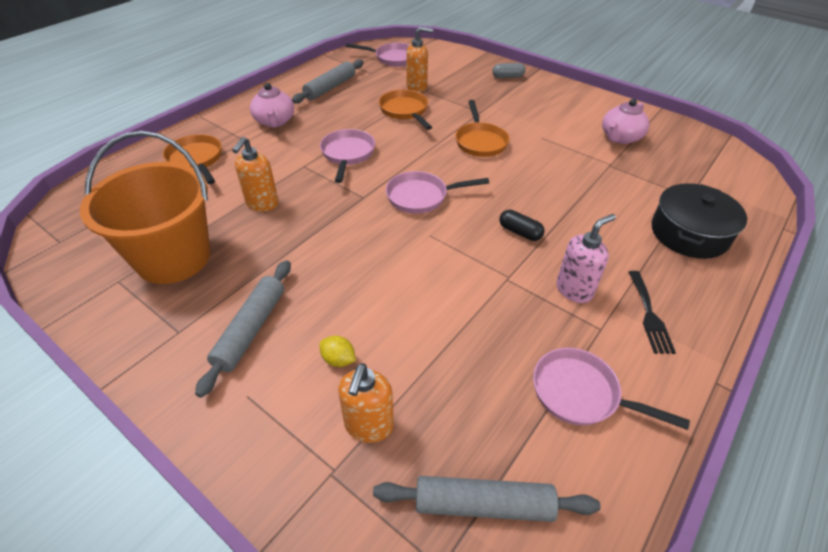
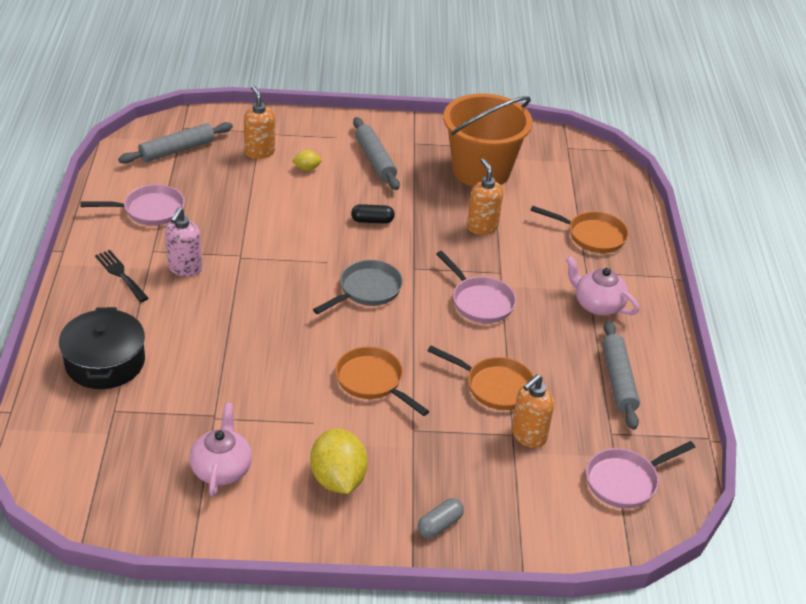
camera: 140 degrees right, 5 degrees down
(421, 197) = (367, 290): pink pan -> grey pan
(519, 232) = (256, 296): black capsule -> black capsule (372, 221)
(548, 109) = (338, 479): none -> yellow lemon

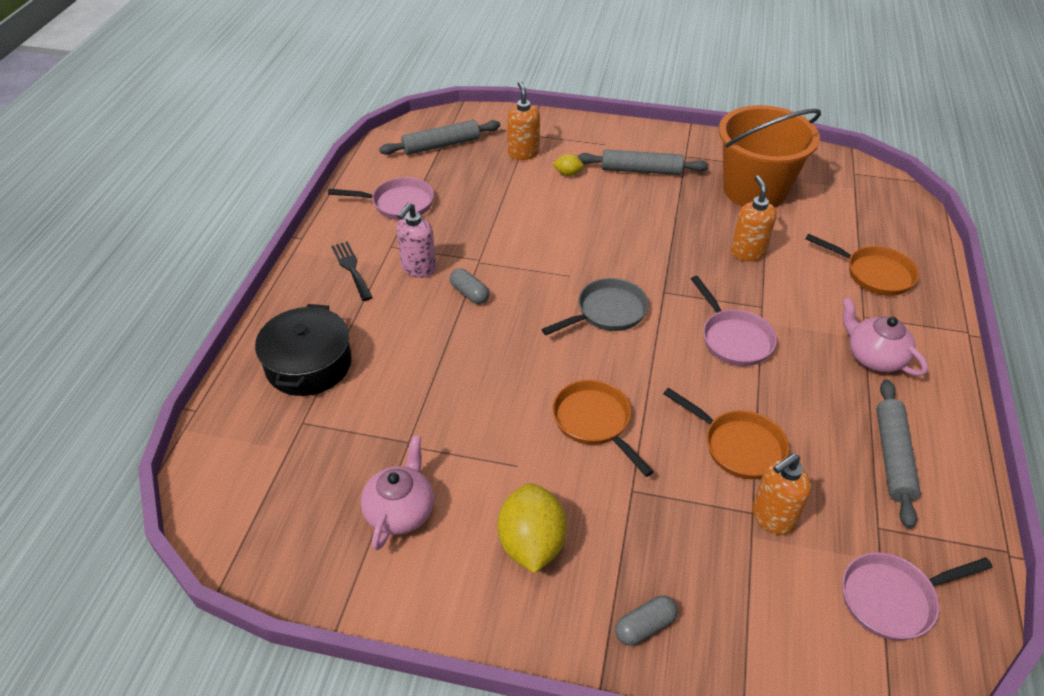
camera: 15 degrees right, 5 degrees up
(238, 286) = (469, 293): none -> grey capsule
(372, 221) = (627, 235): black capsule -> none
(375, 160) = (641, 170): grey rolling pin -> grey rolling pin turned 75 degrees counterclockwise

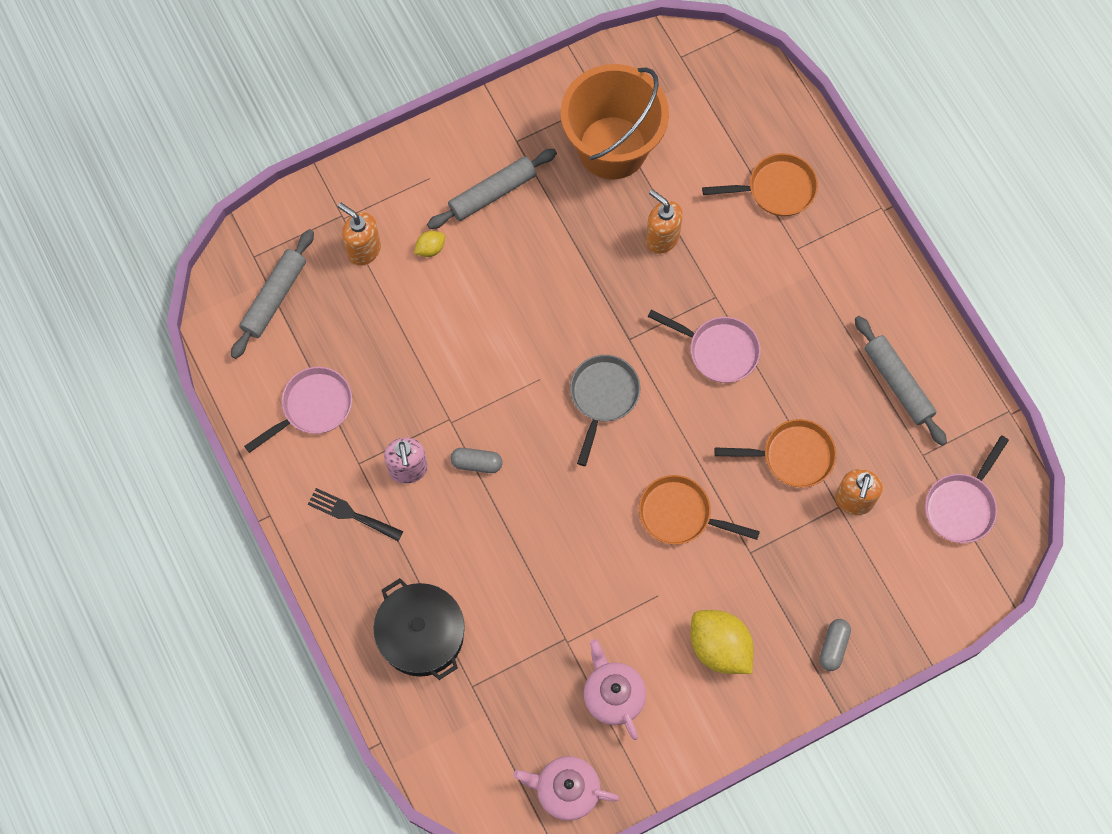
camera: 40 degrees left, 25 degrees up
(874, 357) = (830, 290): pink teapot -> pink teapot (566, 790)

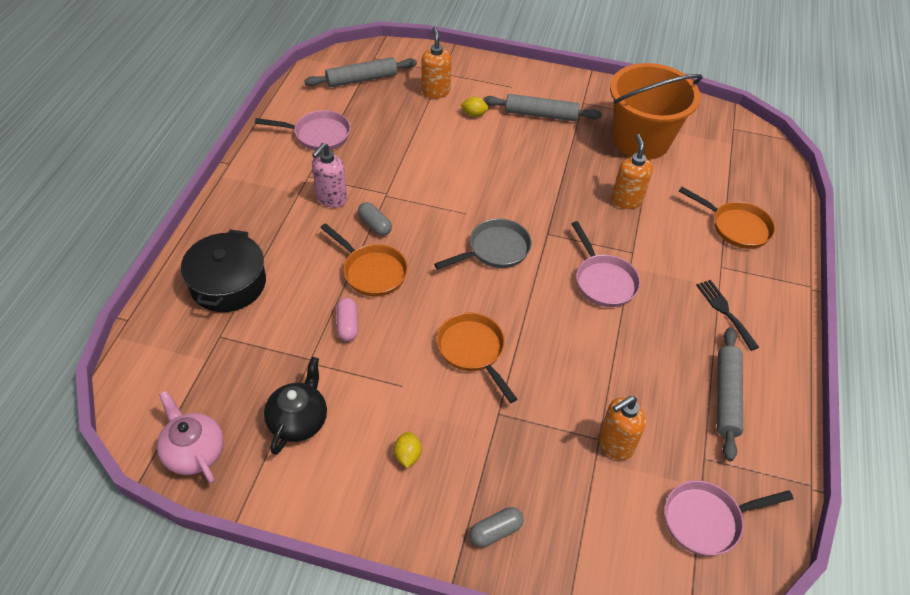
camera: 40 degrees right, 20 degrees down
(351, 514) = (272, 195): black fork -> black fork (725, 311)
(560, 582) = (347, 325): none -> pink capsule
(613, 695) = (298, 420): pink teapot -> black teapot
(719, 647) = (407, 455): yellow lemon -> yellow lemon, size x0.47
(792, 456) = (594, 379): orange pan -> orange pan (372, 272)

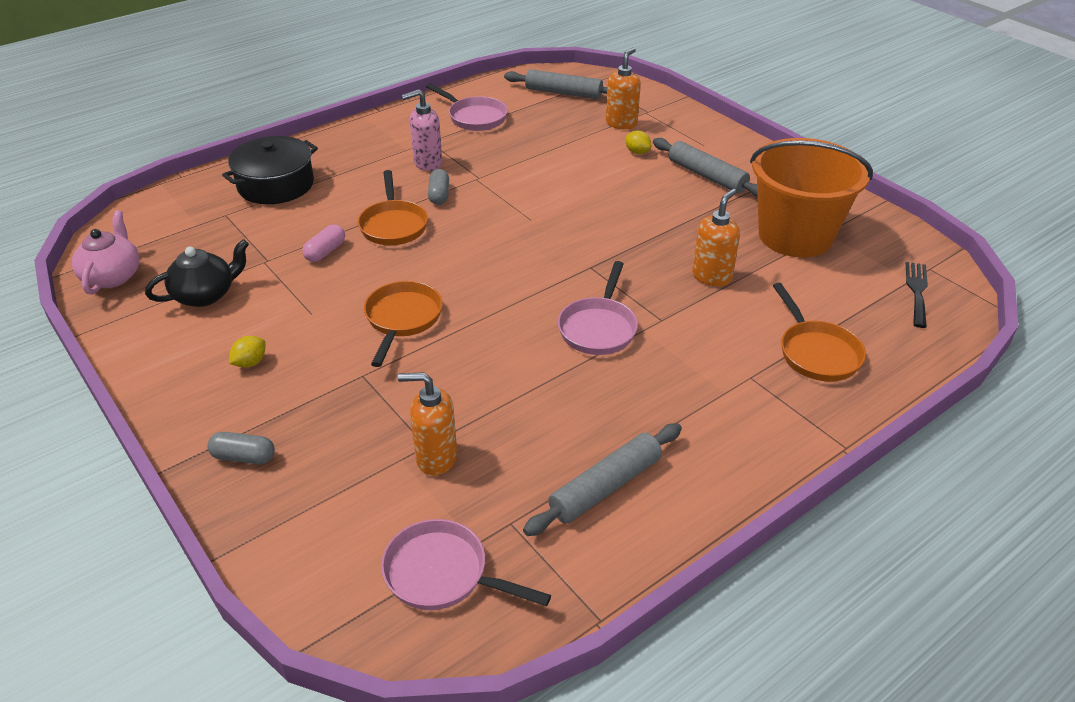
camera: 40 degrees right, 10 degrees down
(495, 250) = (522, 257): grey pan -> none
(725, 311) = (702, 416): black fork -> black fork (917, 291)

